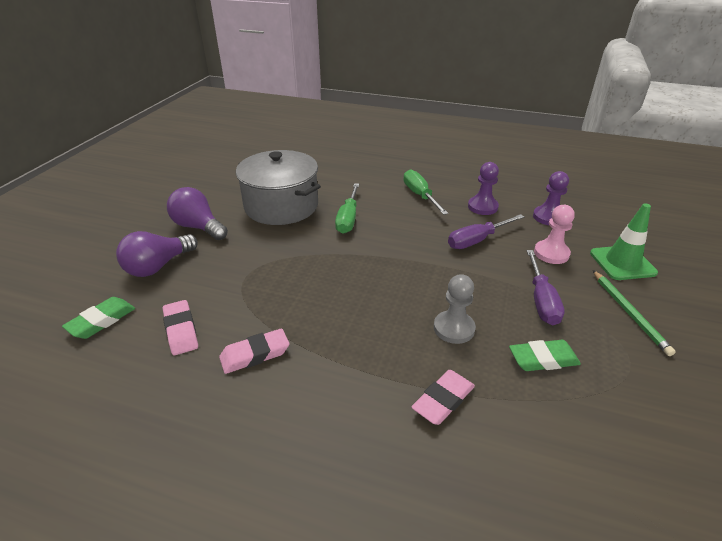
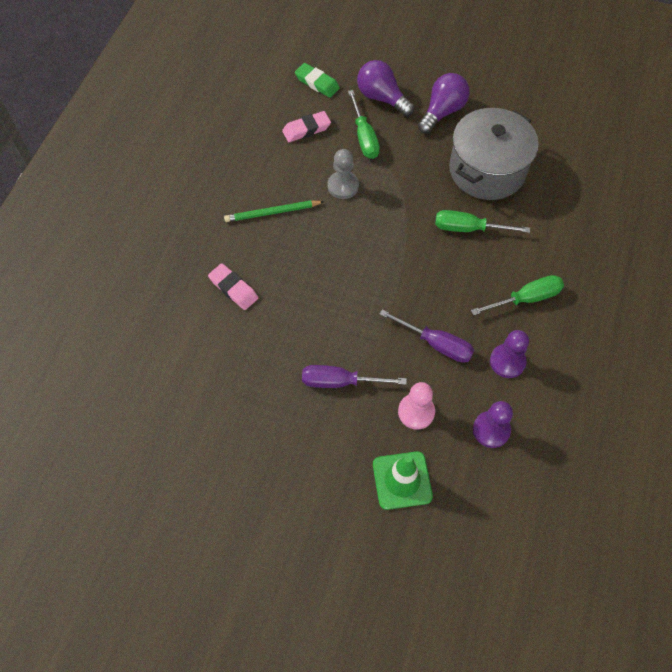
camera: 90 degrees right, 25 degrees up
(213, 280) = (364, 137): none -> green screwdriver
(255, 354) = (281, 176): pink eraser -> none
(454, 328) = (305, 305): grey pawn -> grey pawn (343, 186)
(477, 240) = (436, 344): purple screwdriver -> purple screwdriver turned 150 degrees clockwise
(543, 359) = (268, 364): green eraser -> none
(629, 313) = (322, 454): green pencil -> green pencil (272, 213)

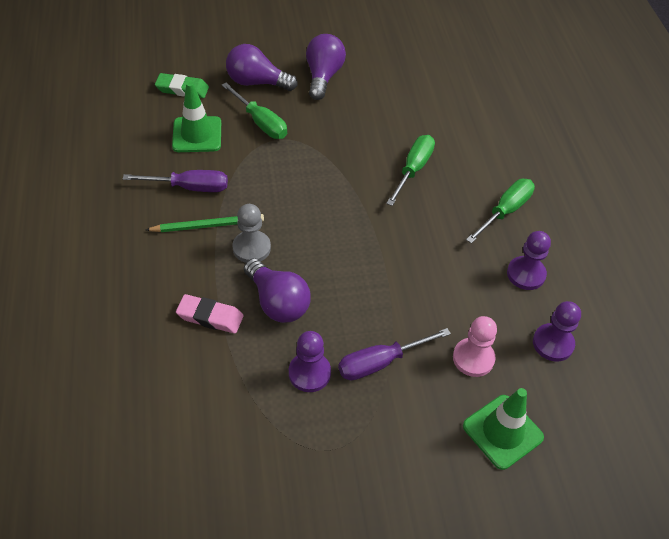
camera: 30 degrees left, 10 degrees down
(272, 213) = (208, 225): green pencil -> green pencil turned 150 degrees counterclockwise
(281, 365) = (309, 373): none -> purple pawn
(290, 298) = (277, 302): none -> purple light bulb
(306, 129) = (197, 135): pink eraser -> green traffic cone
(343, 186) = (267, 174): grey pawn -> grey pawn (251, 248)
(436, 344) = (451, 285): purple screwdriver -> purple screwdriver (190, 187)
(468, 229) = (413, 169): green screwdriver -> green screwdriver turned 135 degrees clockwise
(487, 170) = (397, 113): grey pot -> none

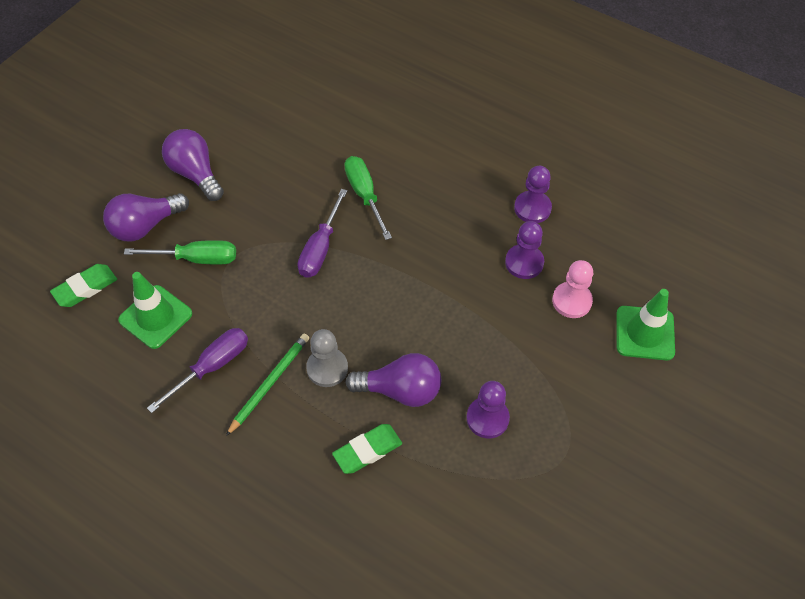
camera: 45 degrees left, 5 degrees up
(210, 317) = (367, 450): pink eraser -> green eraser
(380, 362) = (521, 363): purple screwdriver -> purple screwdriver (320, 248)
(505, 211) = (465, 172): green screwdriver -> none
(553, 343) = (603, 243): purple pawn -> purple pawn (524, 263)

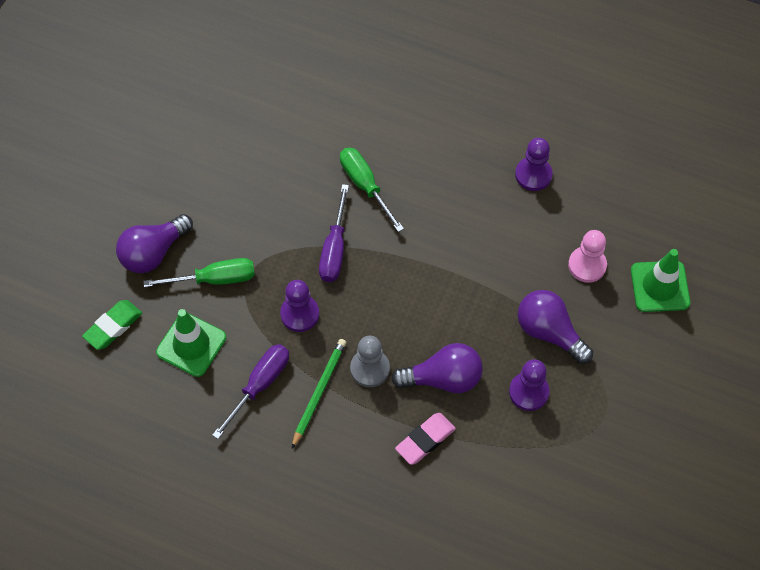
camera: 10 degrees left, 5 degrees up
(195, 174) = (188, 188): purple light bulb -> purple light bulb (549, 332)
(367, 450) = (425, 440): green eraser -> pink eraser
(524, 263) = (535, 233): purple pawn -> purple pawn (300, 314)

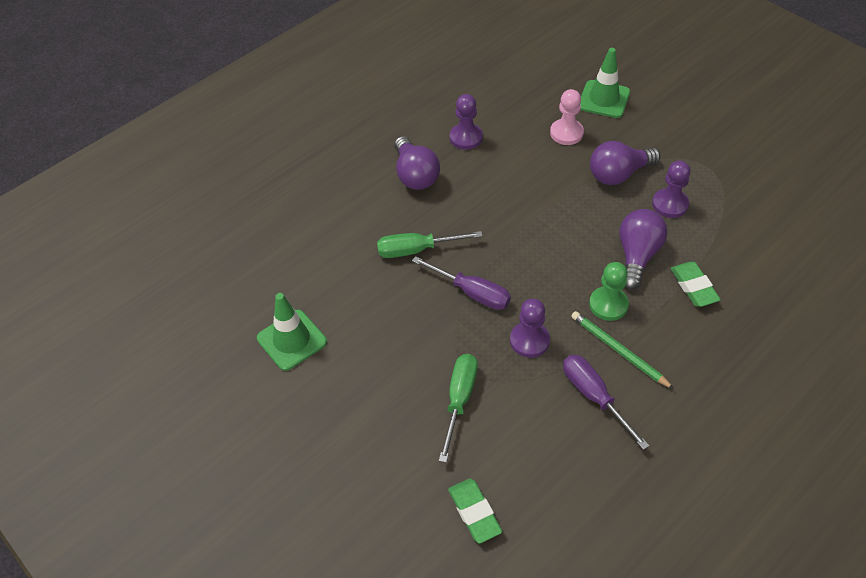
camera: 65 degrees left, 10 degrees down
(153, 253) = (402, 446): purple light bulb -> purple light bulb (415, 175)
(191, 345) = (526, 443): green traffic cone -> green traffic cone (292, 340)
(370, 369) = (608, 304): grey pawn -> green pawn
(425, 440) = (693, 287): pink eraser -> green eraser

